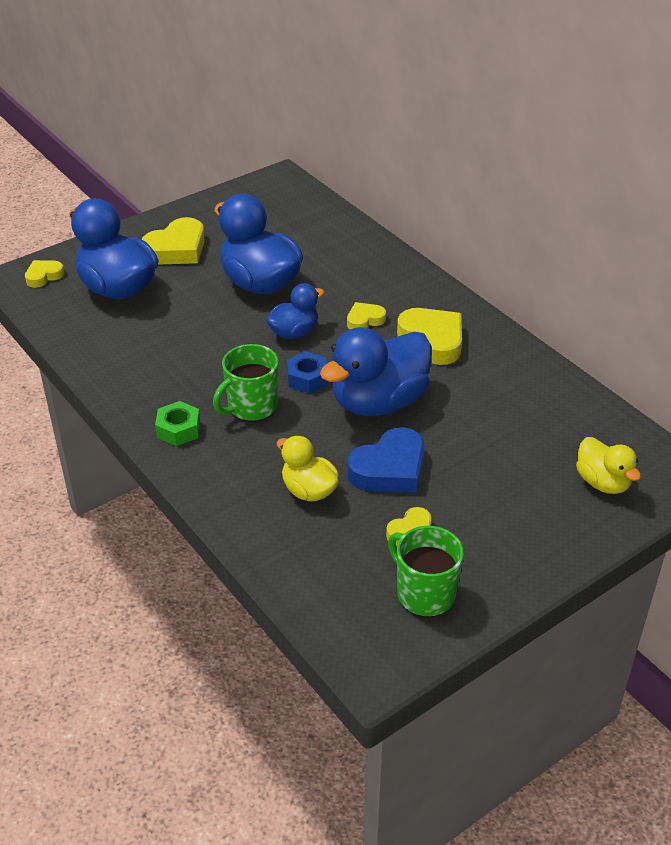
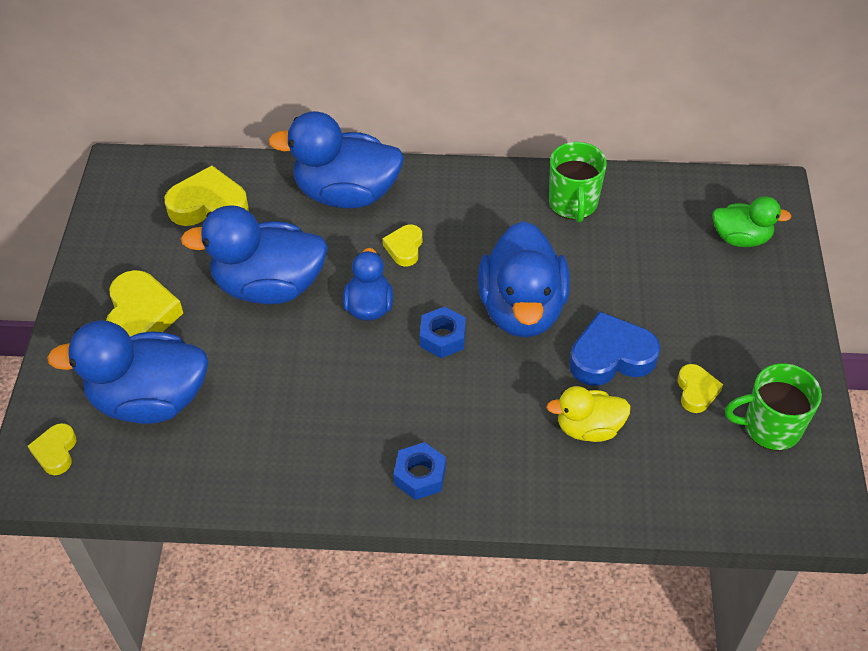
camera: 50 degrees left, 10 degrees up
(178, 429) = (420, 476): green nut -> blue nut
(251, 407) = (441, 401): green mug -> green mug (573, 204)
(379, 271) = (346, 194): none -> blue duck
(389, 469) = (611, 356): blue heart -> blue heart turned 105 degrees counterclockwise
(432, 340) = (479, 222): yellow heart -> yellow heart (209, 206)
(603, 482) = (741, 238): yellow duck -> green duck

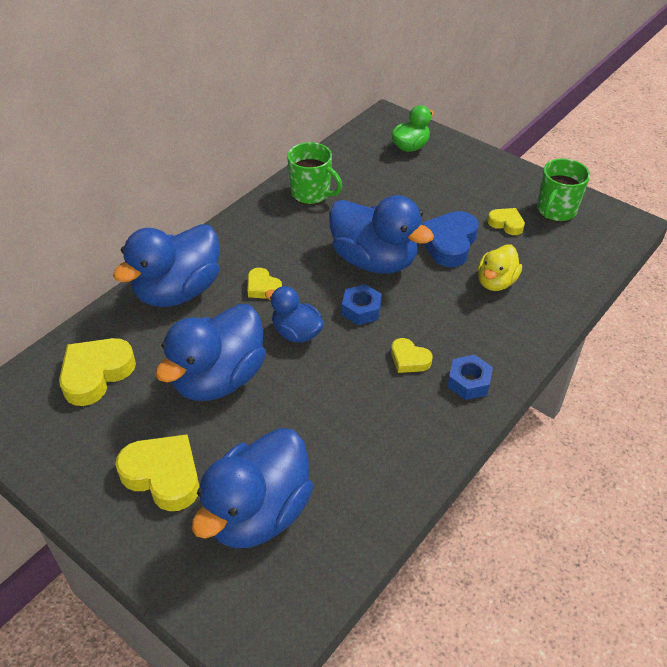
camera: 55 degrees left, 5 degrees down
(56, 452) = (251, 612): yellow heart -> yellow heart (409, 359)

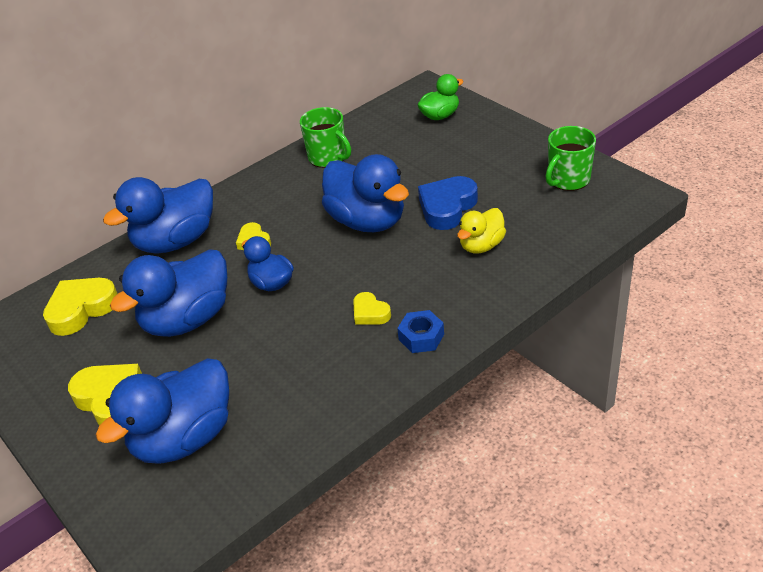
camera: 15 degrees right, 5 degrees down
(361, 310) = (339, 265): blue nut -> none
(506, 224) = (512, 191): yellow heart -> none

